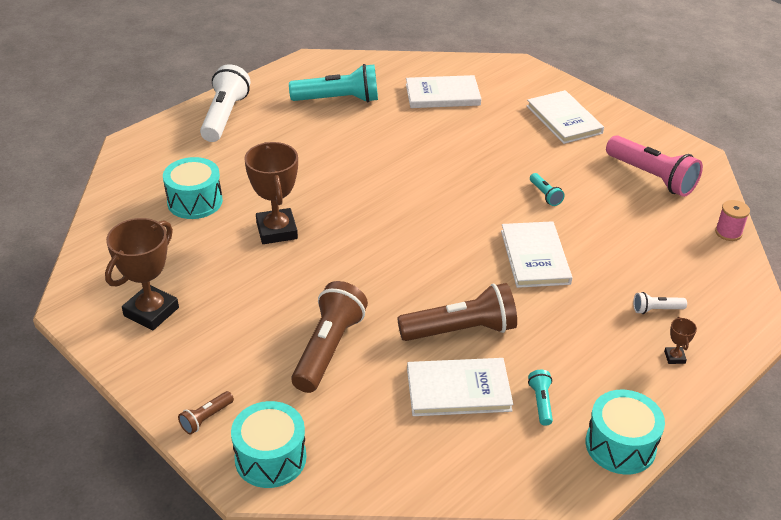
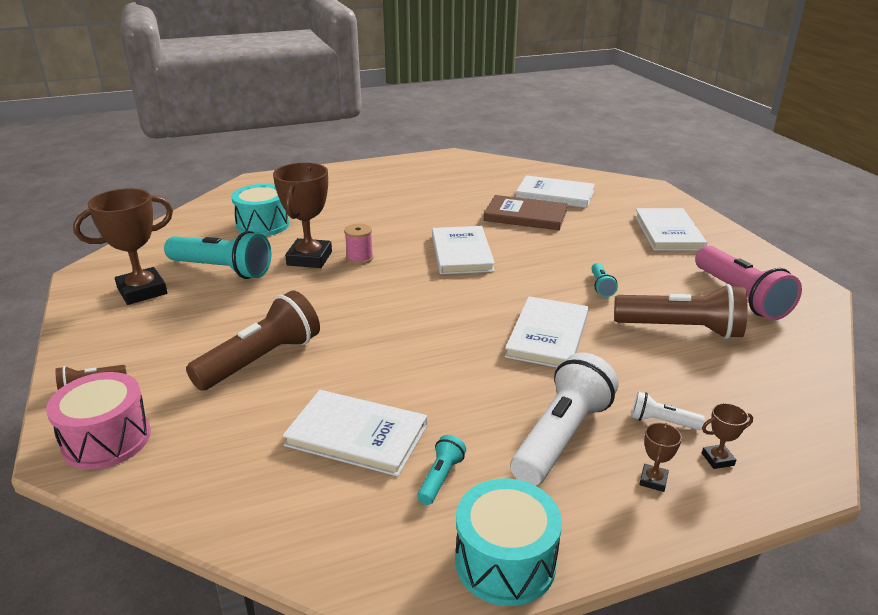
camera: 25 degrees right, 10 degrees down
(225, 116) = (346, 177): white flashlight -> white flashlight (562, 436)
(270, 458) = (107, 439): turquoise drum -> pink drum
(339, 100) = (454, 183): turquoise flashlight -> turquoise flashlight (222, 270)
(408, 188) = (461, 253): none -> white book
(433, 128) = (525, 216): none -> brown book
(461, 330) = (410, 380): brown flashlight -> brown flashlight (681, 329)
(704, 328) = (717, 459): none -> brown trophy
(728, 232) = (812, 368): pink spool -> pink spool (359, 258)

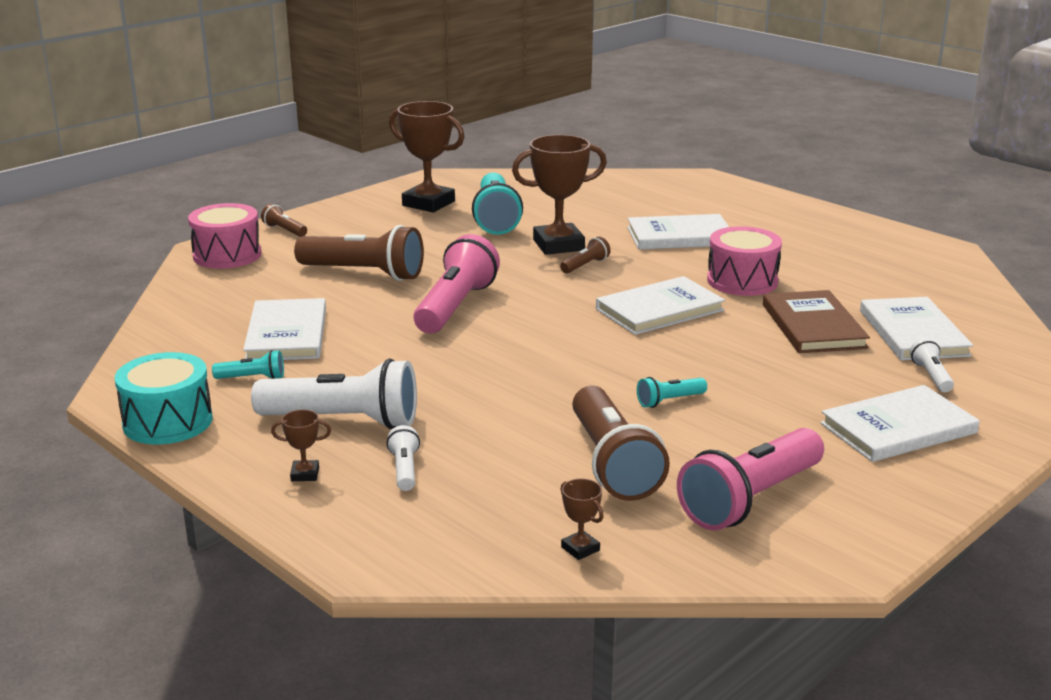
camera: 65 degrees right, 5 degrees down
(263, 225) = (604, 208): turquoise drum -> none
(359, 258) = (585, 265): pink spool -> brown flashlight
(380, 329) = (456, 306): none -> pink flashlight
(442, 216) = (742, 281): none -> pink drum
(548, 335) = (521, 387): white book -> white book (679, 236)
(611, 206) = (931, 376): none -> white flashlight
(717, 459) = (360, 506): brown trophy -> brown trophy (580, 549)

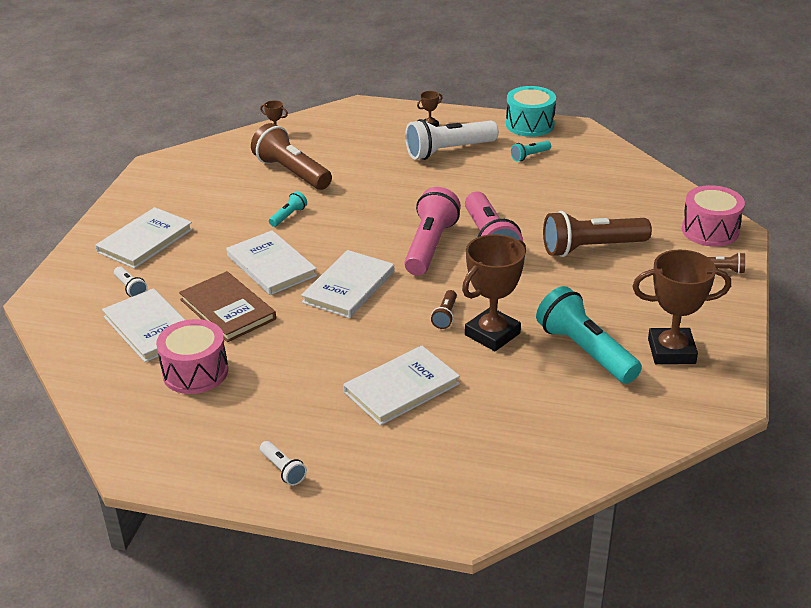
camera: 150 degrees right, 10 degrees up
(287, 334) = (558, 186): white book -> white book (271, 266)
(404, 469) = (388, 140): white flashlight -> white flashlight (283, 470)
(742, 281) = (307, 343): pink drum -> pink drum (195, 372)
(750, 499) = (212, 176): pink flashlight -> pink flashlight (430, 246)

